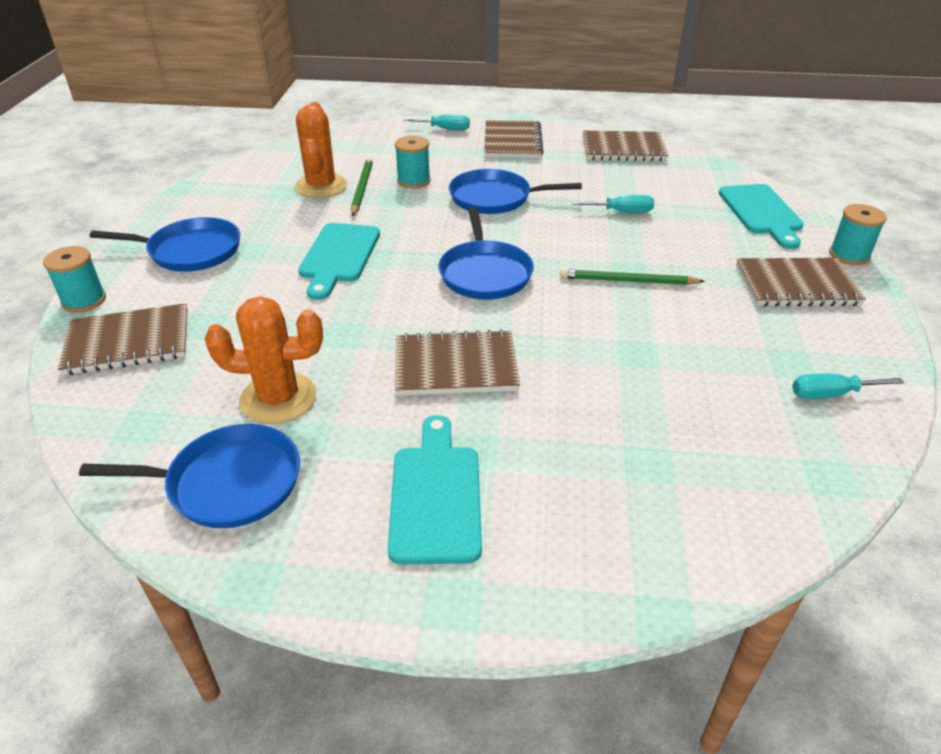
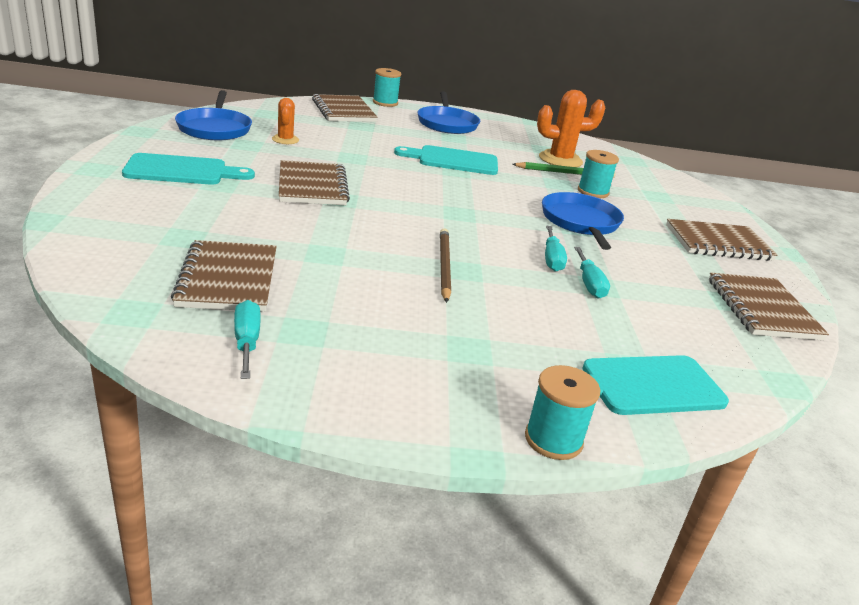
camera: 80 degrees right, 10 degrees down
(278, 398) = (285, 140): orange cactus -> orange cactus, size x0.56
(445, 129) = (718, 213): turquoise screwdriver -> turquoise screwdriver (552, 259)
(484, 273) = (442, 206): blue pan -> none
(627, 281) = (444, 266): green pencil -> brown pencil
(796, 285) = (459, 371): brown notebook -> brown notebook (228, 279)

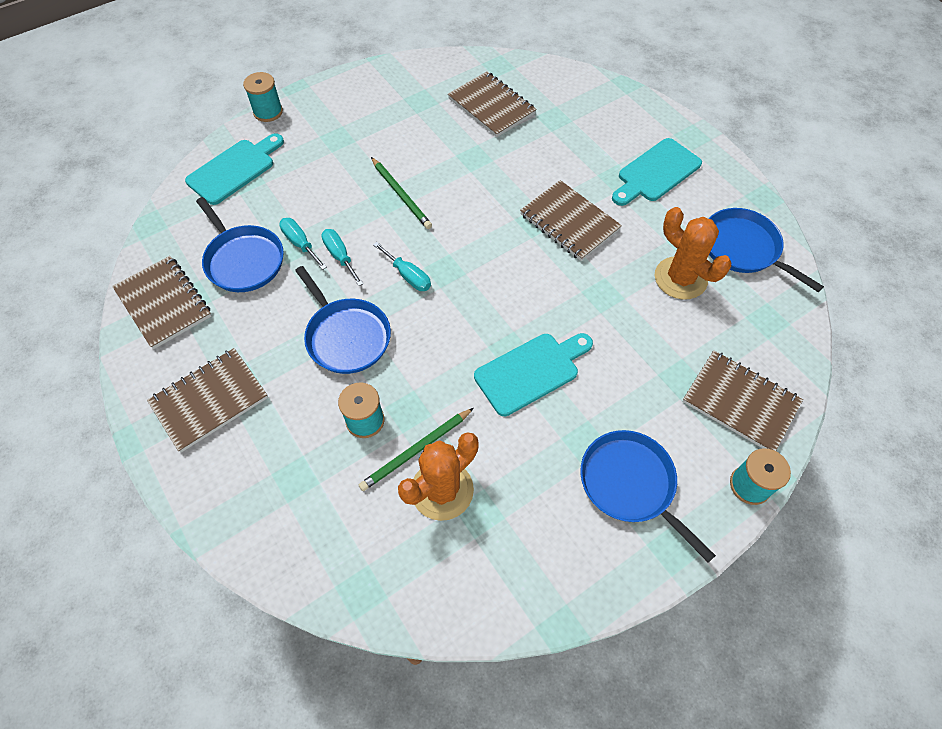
camera: 150 degrees right, 30 degrees up
(247, 342) = (435, 80): turquoise screwdriver -> turquoise screwdriver (408, 276)
(285, 140) = (680, 278): orange cactus -> orange cactus, size x1.79
(444, 266) = (401, 195): brown pencil -> green pencil
(661, 300) = (243, 260): none -> blue pan

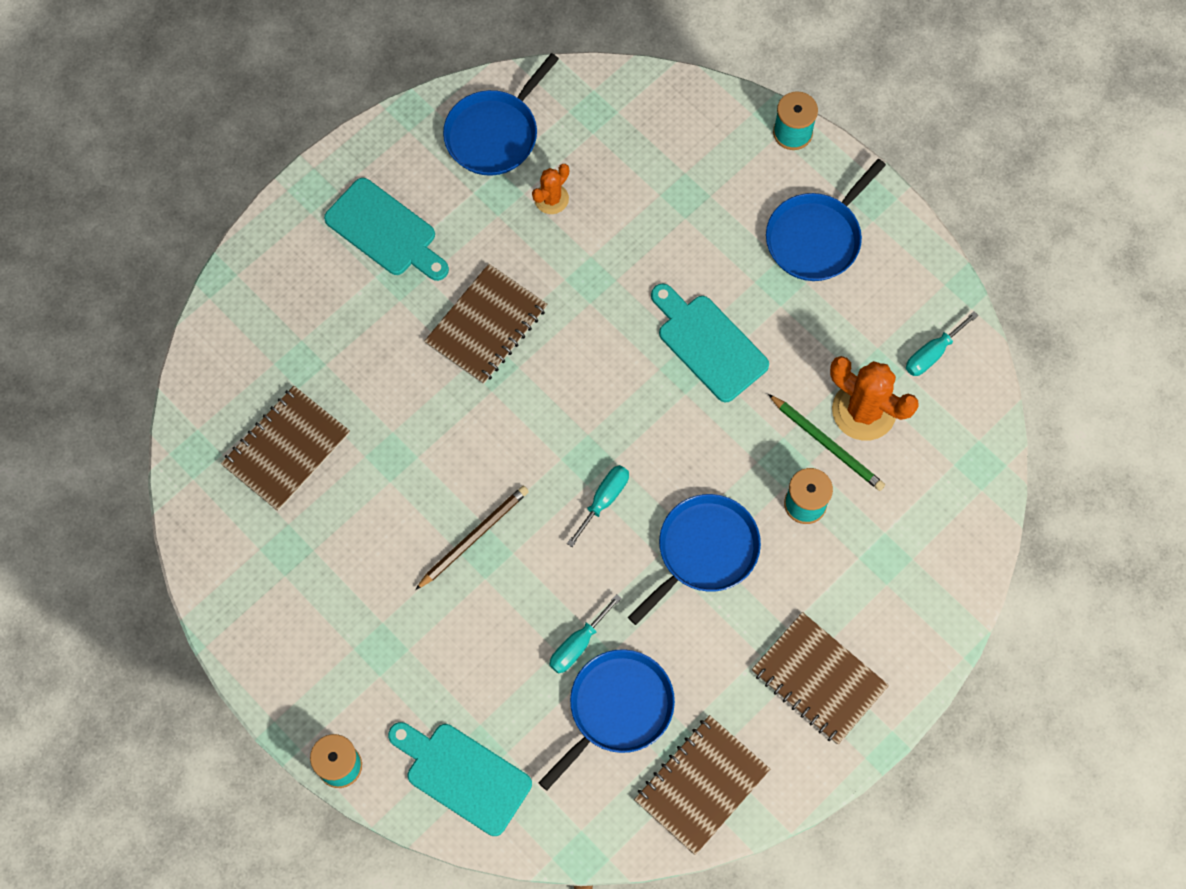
camera: 100 degrees left, 10 degrees up
(340, 256) = (589, 589): turquoise screwdriver -> turquoise screwdriver (932, 353)
(401, 195) = (474, 537): green pencil -> brown pencil
(680, 278) = (551, 199): orange cactus -> orange cactus, size x0.56
(740, 402) = (702, 140): brown notebook -> none

